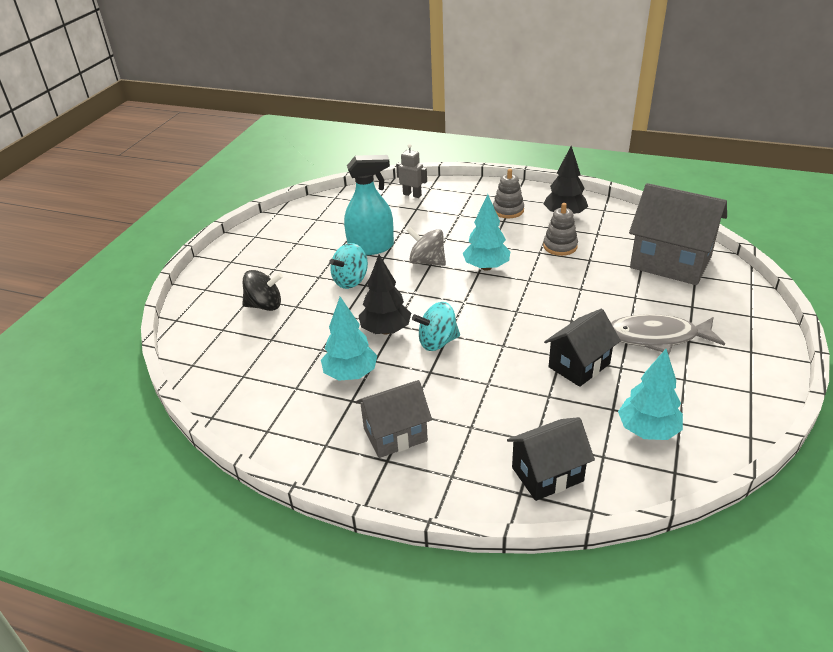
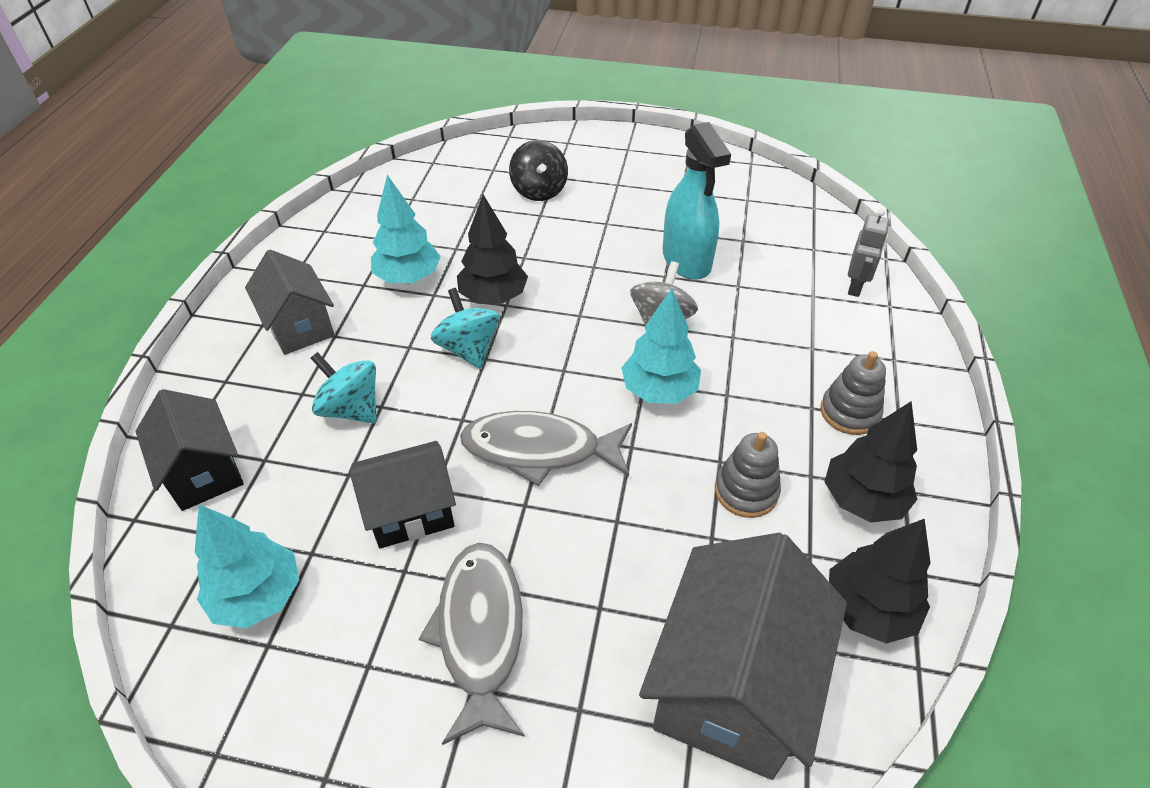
camera: 80 degrees right, 10 degrees up
(351, 281) = (600, 252): turquoise spinning top -> turquoise spinning top (351, 409)
(530, 313) = (539, 450): none -> grey fish
(579, 365) = (411, 512): black house -> black house turned 60 degrees counterclockwise
(625, 223) = (868, 609): none -> black tree

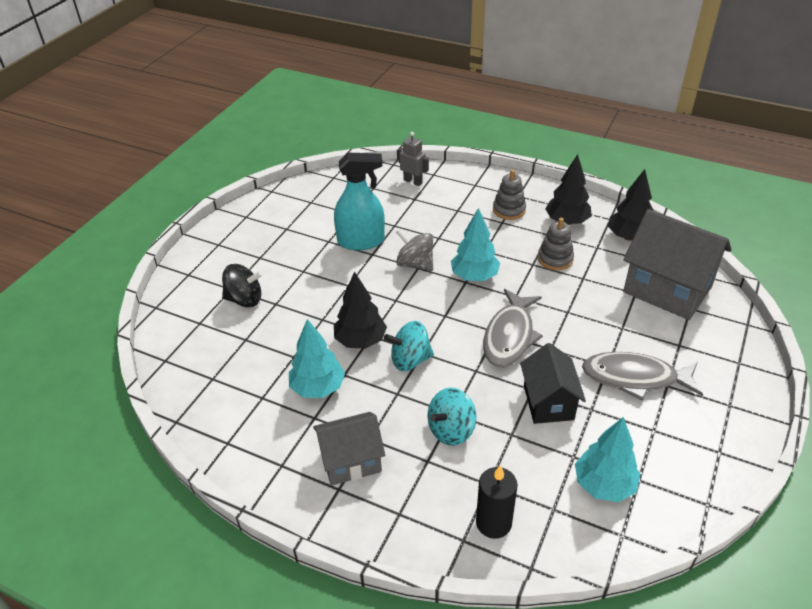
camera: 75 degrees left, 5 degrees down
(203, 472) = (493, 523): black house -> black candle

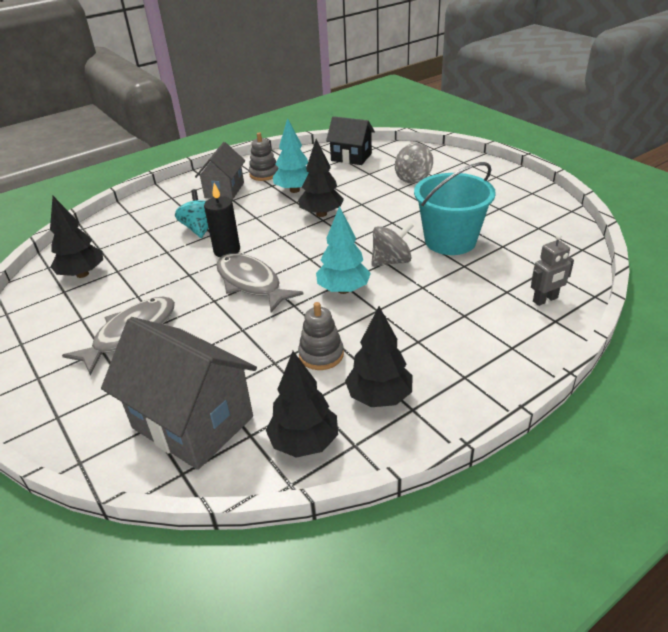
camera: 120 degrees right, 5 degrees down
(245, 299) = (413, 178): black spinning top -> grey spinning top
(361, 241) = (450, 241): turquoise spray bottle -> turquoise bucket
(410, 360) = (279, 229): turquoise spinning top -> none
(493, 523) = (122, 224): black candle -> black candle (227, 251)
(509, 210) = (438, 355): grey stacking toy -> grey stacking toy (264, 174)
(548, 402) = (168, 277): black house -> black house (351, 157)
(604, 485) = (82, 274): turquoise tree -> black tree
(667, 290) = (192, 422): grey house -> grey house turned 60 degrees clockwise

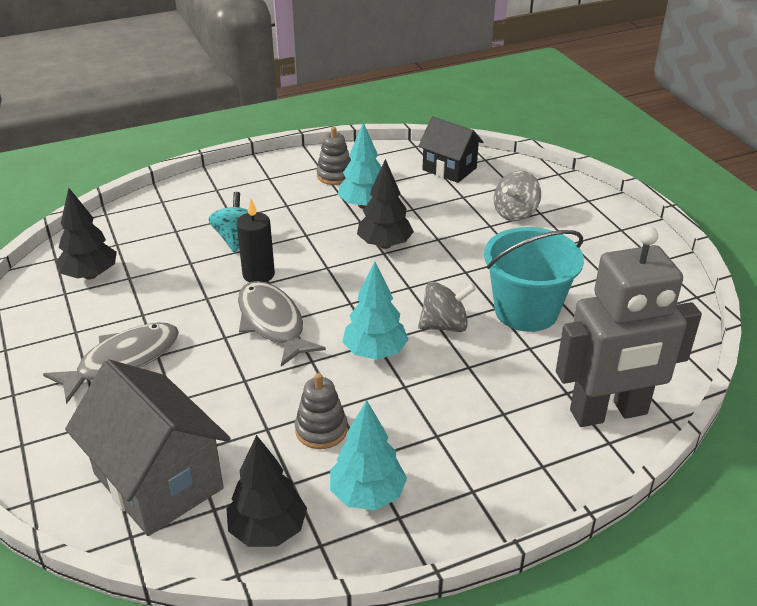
camera: 10 degrees right, 0 degrees up
(224, 190) = (281, 190): grey house -> none
(379, 397) = (367, 495): black tree -> turquoise tree
(545, 300) = (609, 413): grey robot -> grey robot, size x2.37

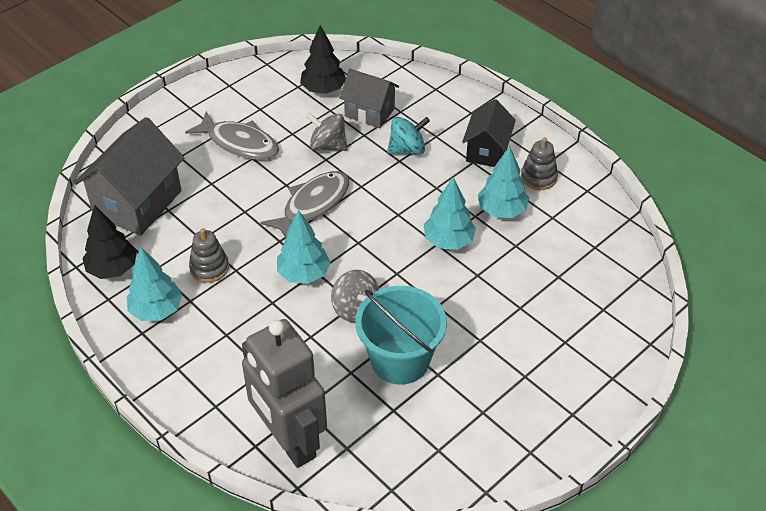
camera: 70 degrees right, 10 degrees up
(159, 251) = (369, 112): none -> grey house
(258, 274) = (367, 177): black candle -> none
(384, 245) = (448, 241): black tree -> turquoise tree
(449, 169) = (602, 254): black house -> black house (487, 151)
(515, 213) = (552, 322): grey spinning top -> grey spinning top (328, 146)

